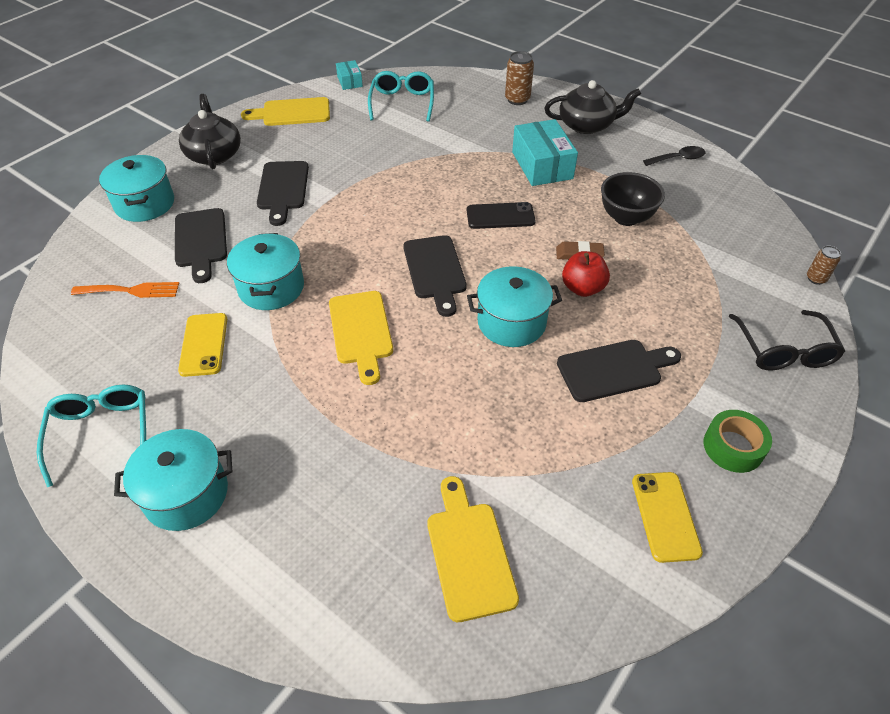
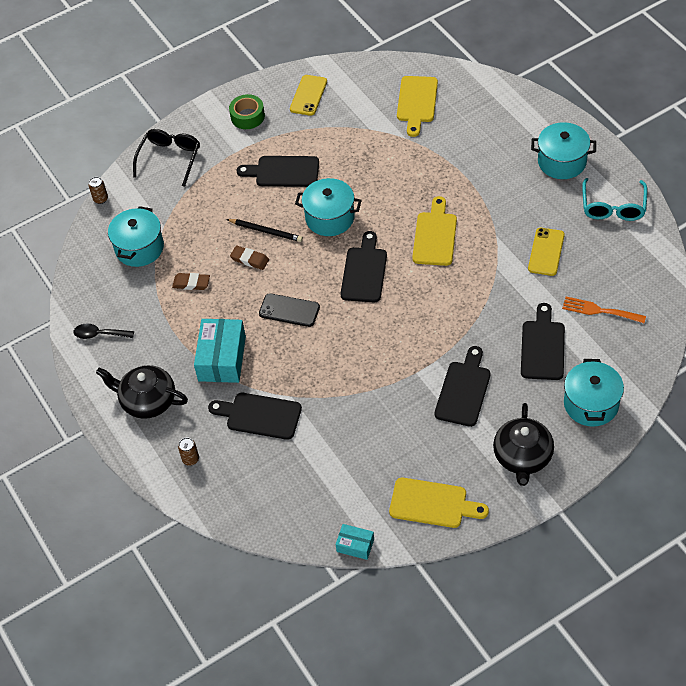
camera: 155 degrees left, 5 degrees up
(271, 287) = (491, 287): turquoise pot -> turquoise pot (139, 248)
(350, 81) = (355, 545): turquoise box -> turquoise box turned 75 degrees counterclockwise
(402, 103) = (311, 488): turquoise glasses -> none
(476, 135) = (259, 415): none -> black cutting board
(517, 99) = (190, 459): brown can -> brown can, size x0.62
(582, 288) = (266, 231): red apple -> black pencil
(626, 218) = (191, 283): black bowl -> brown eraser

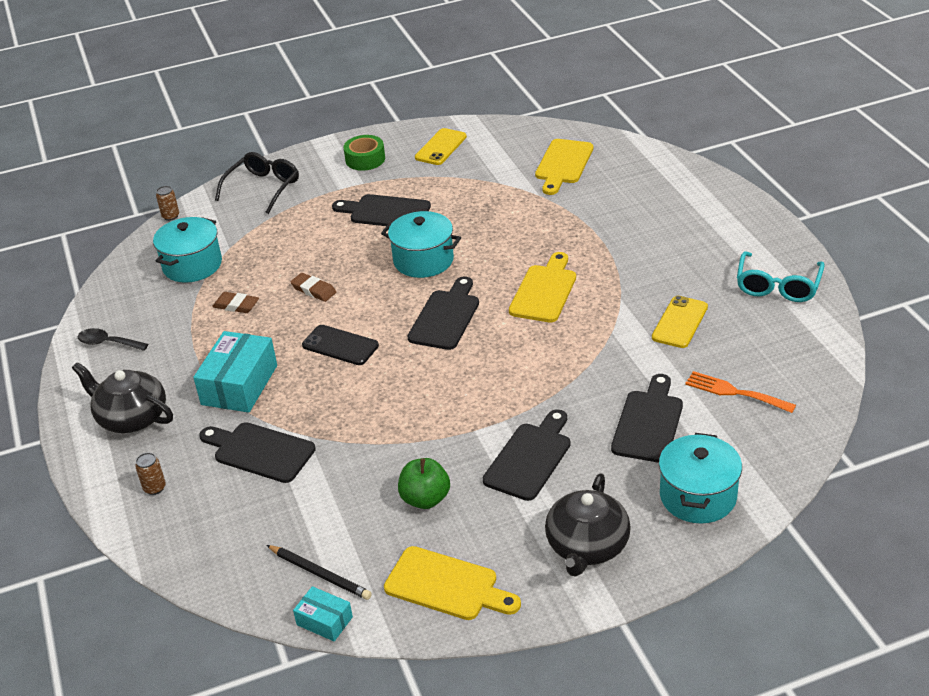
camera: 10 degrees right, 15 degrees down
(266, 231) = (343, 265): black pencil -> black pencil (320, 574)
(397, 437) = (425, 499): none -> green apple
(562, 162) = (723, 235): turquoise pot -> none

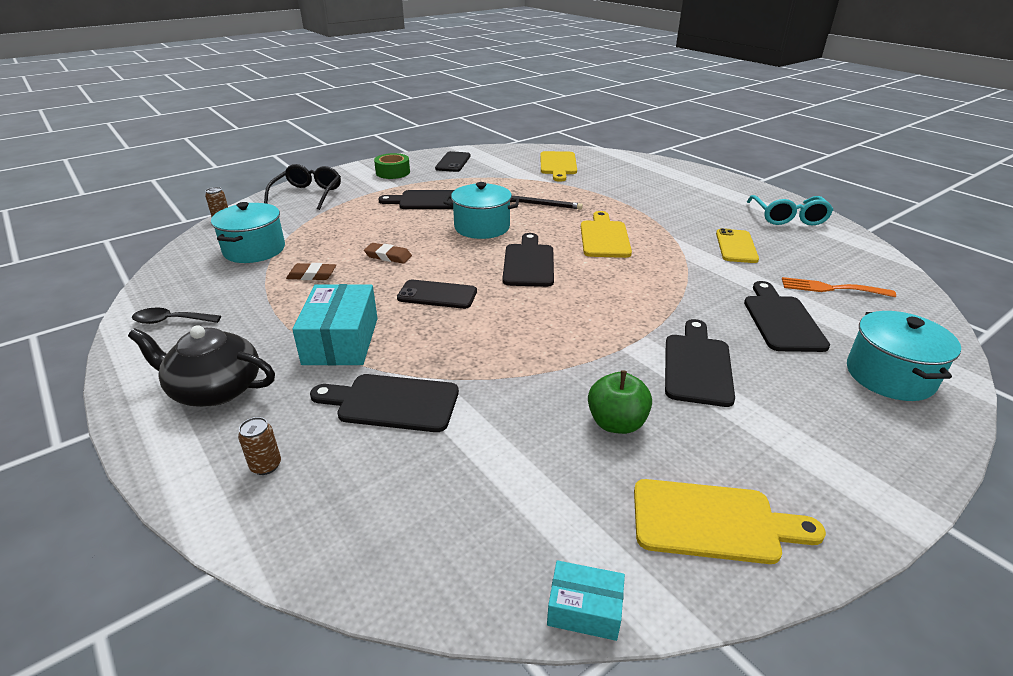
camera: 20 degrees left, 5 degrees down
(320, 574) = (541, 539): black pencil -> black pencil (541, 204)
(441, 147) = (453, 162): yellow phone -> black phone
(587, 546) = (831, 444): black teapot -> none

